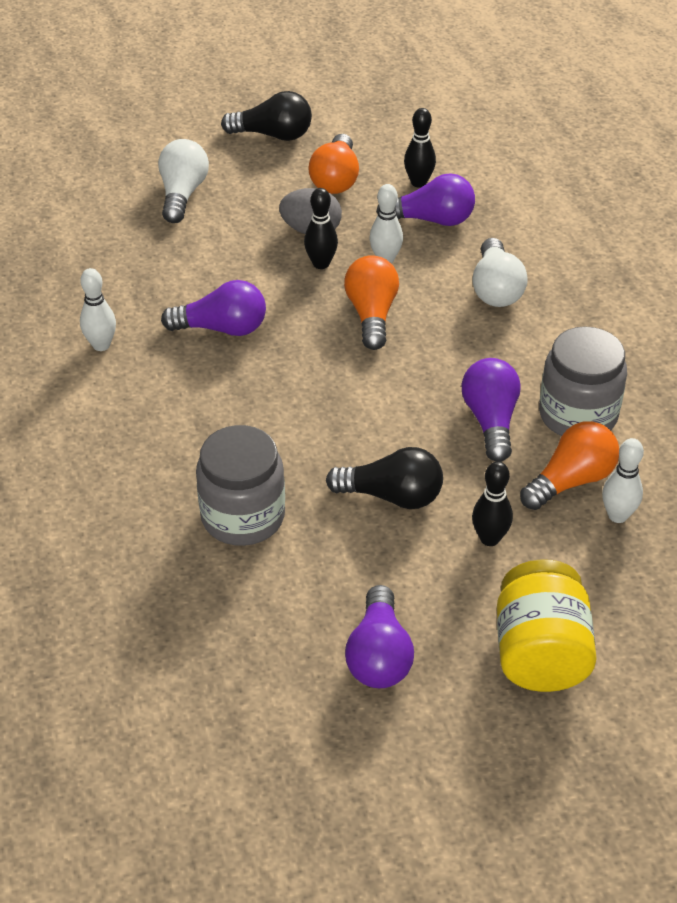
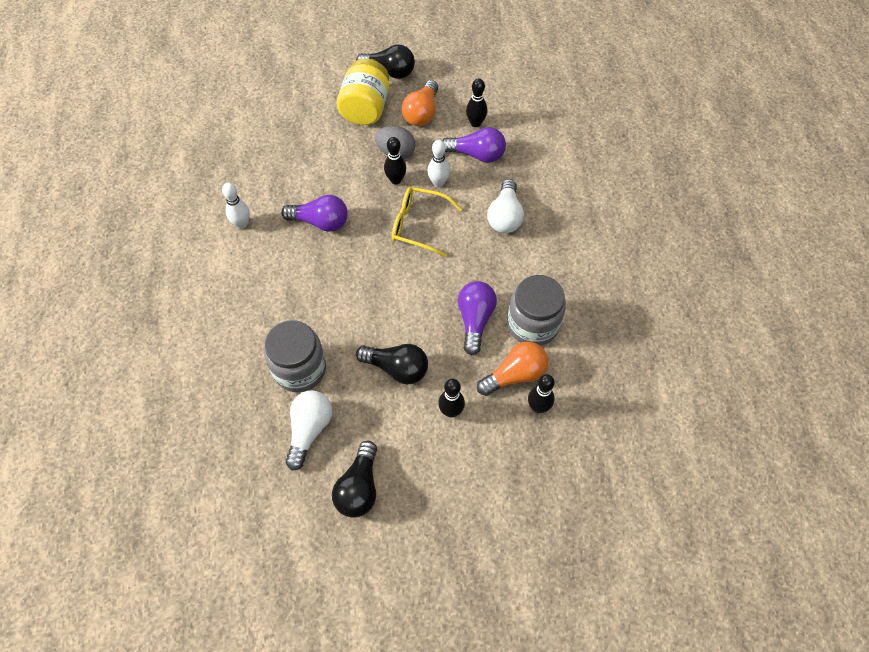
camera: 10 degrees right, 15 degrees up
(182, 194) = (320, 112): white light bulb -> white light bulb (309, 430)
(371, 314) = (418, 225): orange light bulb -> yellow glasses
(379, 655) = (359, 487): purple light bulb -> black light bulb
(540, 653) = (461, 503): yellow jar -> yellow jar (365, 108)
(617, 515) = (538, 407): white bowling pin -> black bowling pin

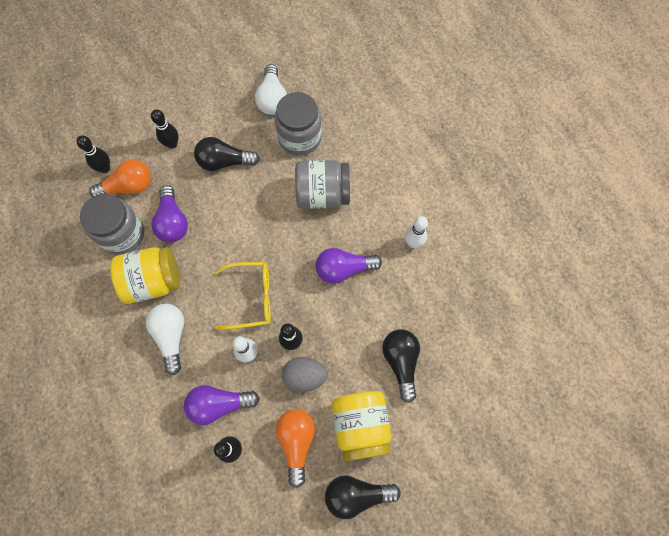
camera: 160 degrees right, 10 degrees up
(305, 298) = (322, 194): none -> grey jar
(359, 487) = (221, 75): black light bulb -> black light bulb (401, 362)
(510, 268) = (153, 281): none -> yellow jar
(515, 375) = (128, 187): orange light bulb -> orange light bulb turned 150 degrees counterclockwise

